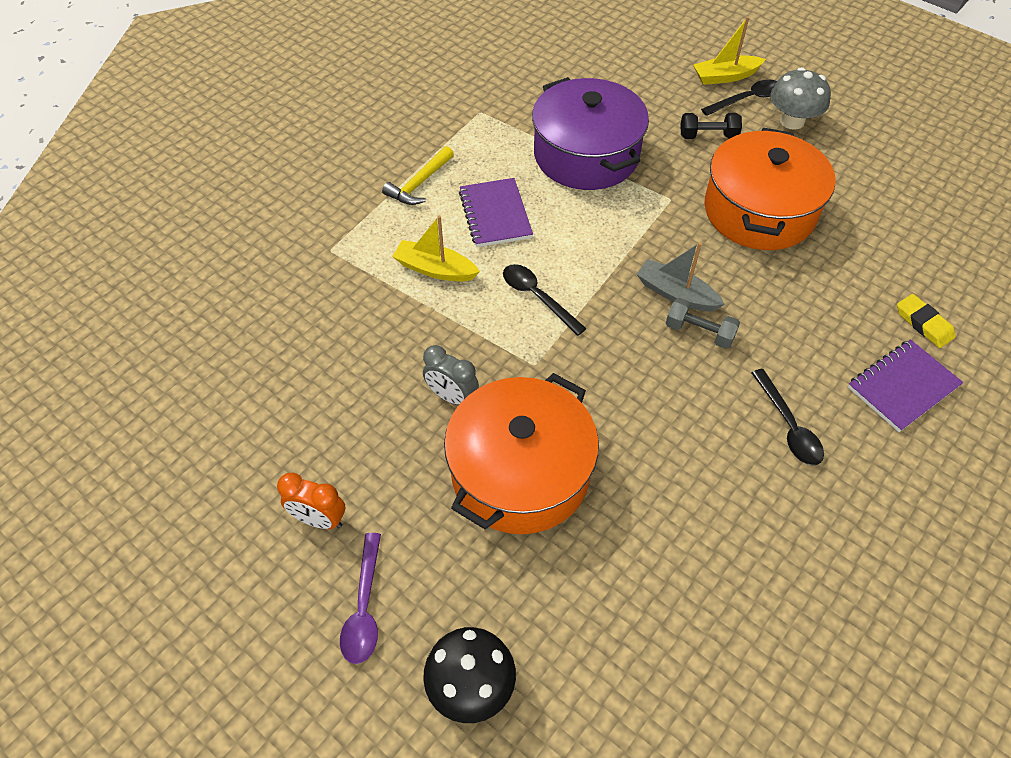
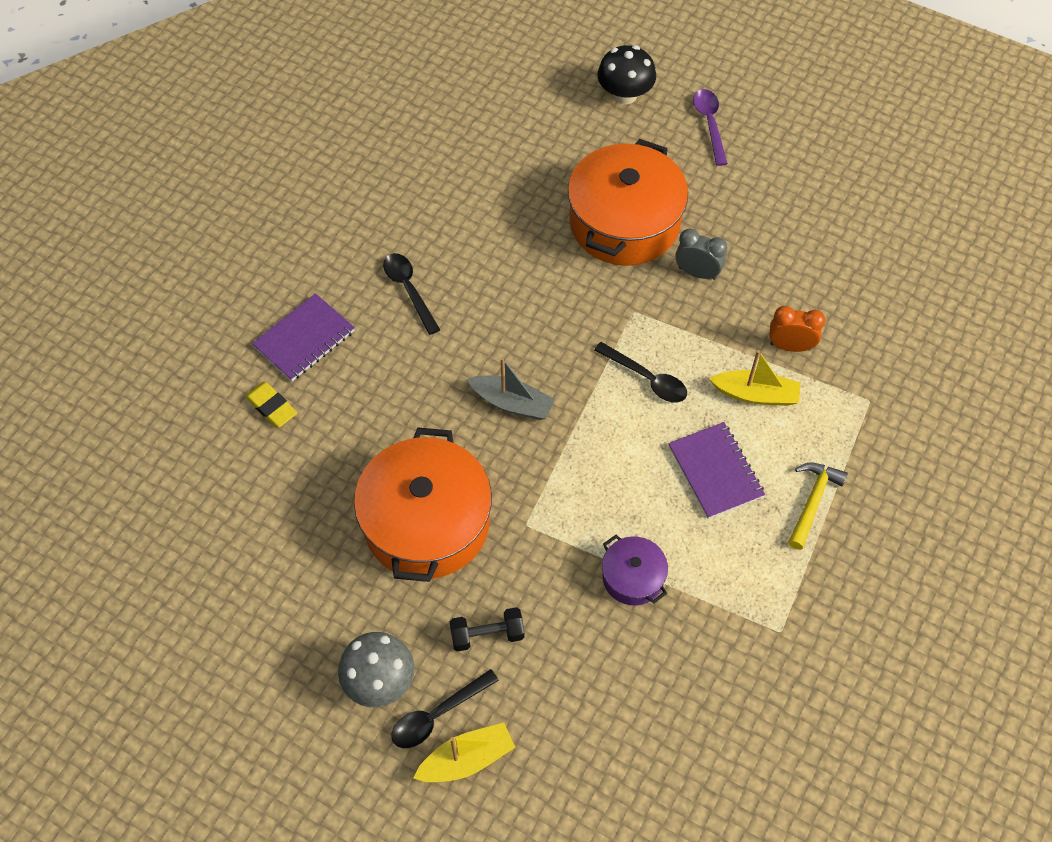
camera: 170 degrees right, 5 degrees up
(319, 519) = (765, 170): orange clock -> orange clock (790, 346)
(586, 155) = (633, 577): purple pot -> purple pot, size x0.48
(699, 332) = (487, 365): grey dumbbell -> none

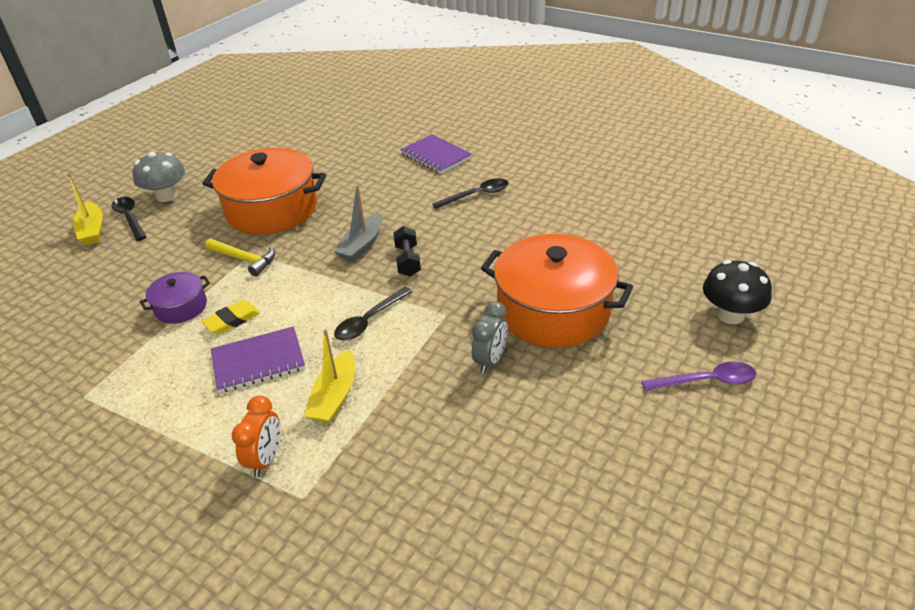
camera: 95 degrees right, 20 degrees down
(271, 407) = (383, 148): yellow eraser -> yellow eraser (232, 320)
(487, 635) = (173, 237): black dumbbell -> black dumbbell (408, 261)
(790, 346) = (388, 430): orange clock -> orange clock (266, 459)
(812, 501) = (199, 432): yellow hammer -> yellow hammer (244, 259)

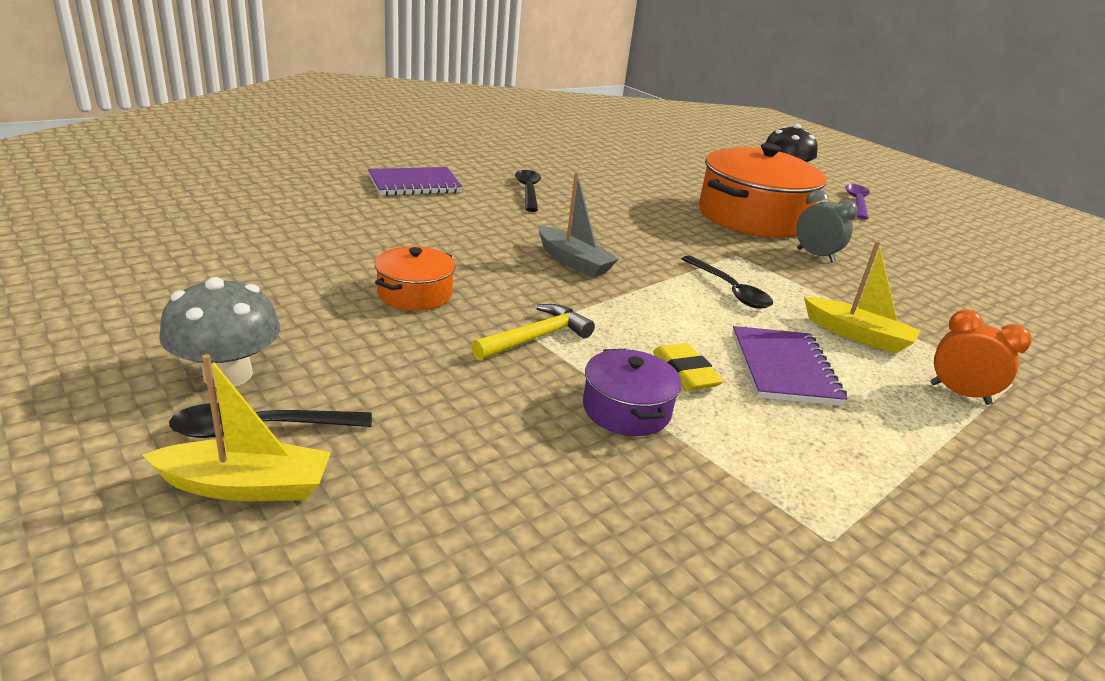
camera: 75 degrees left, 10 degrees down
(272, 209) = (415, 294): orange pot -> orange pot, size x0.48
(408, 261) = (627, 248): black dumbbell -> none

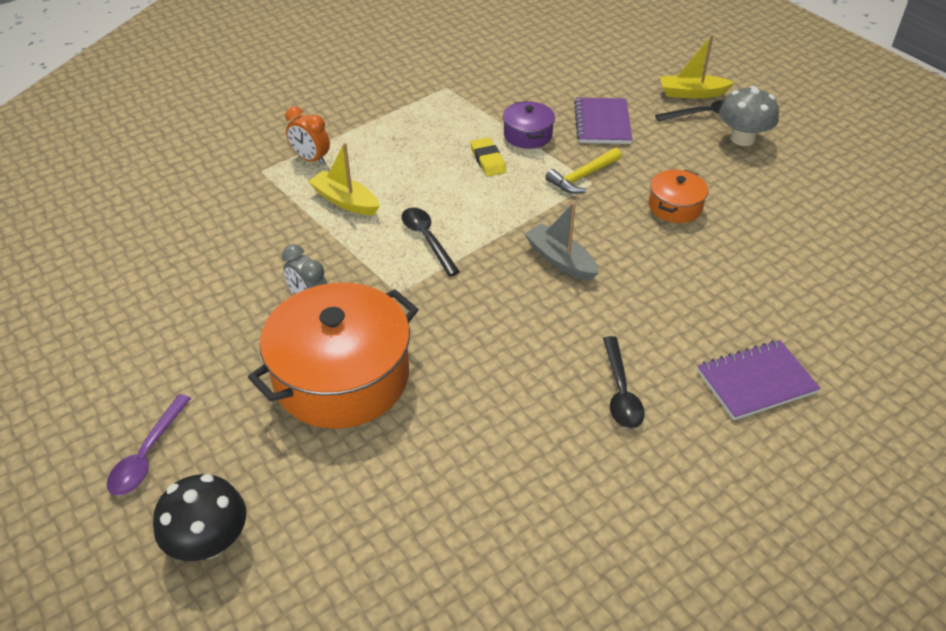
camera: 175 degrees left, 15 degrees up
(784, 368) = (420, 168): purple notebook -> purple notebook (602, 123)

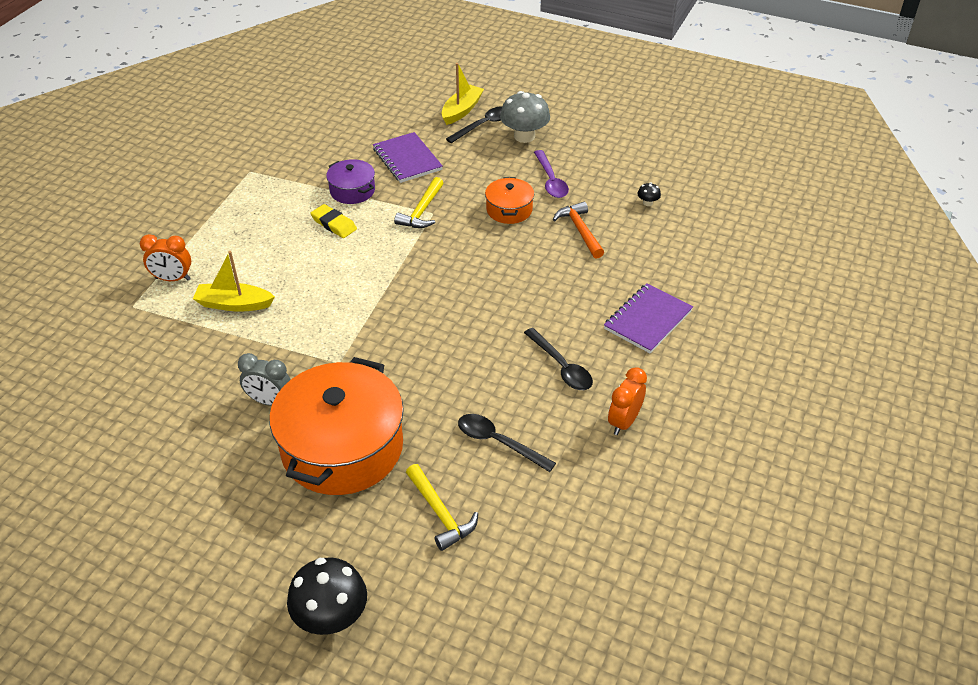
camera: 30 degrees left, 0 degrees up
(147, 454) = (224, 580): purple spoon -> purple spoon (550, 180)
(386, 489) = (440, 513): none -> yellow hammer
(427, 239) = (331, 310): black spoon -> black spoon (498, 442)
(560, 260) = (450, 285): grey boat -> none
(651, 484) = (624, 422): none -> orange clock
(692, 93) = (462, 110): yellow boat -> yellow boat turned 150 degrees clockwise
(740, 255) = (580, 230): none -> orange hammer
(841, 253) = (647, 203): none -> black mushroom

